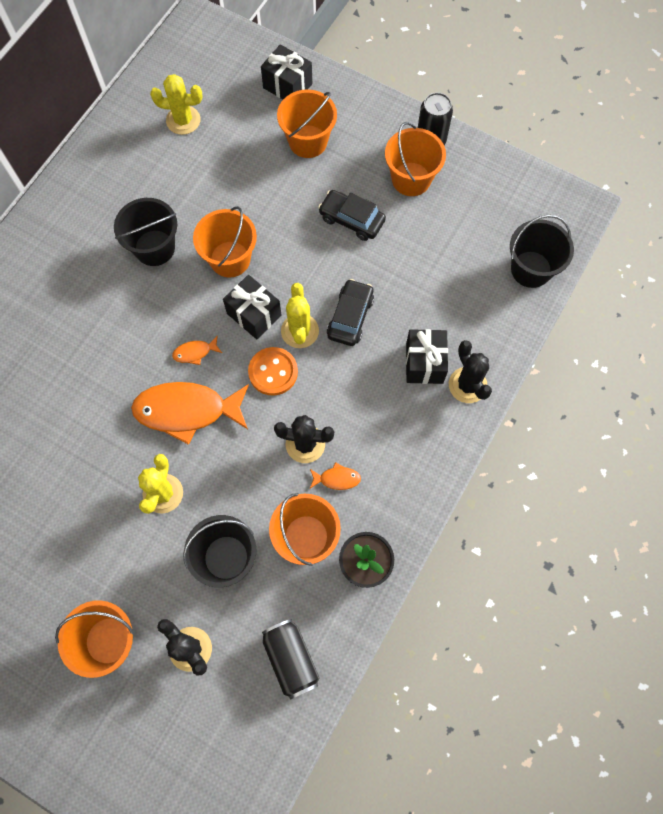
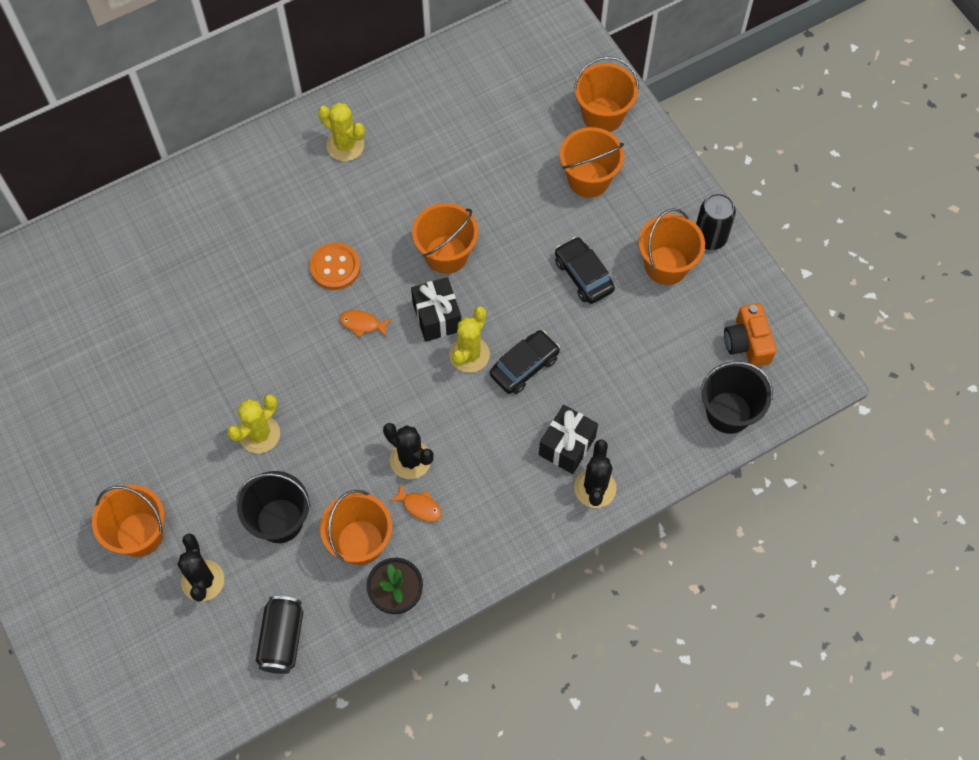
camera: 30 degrees right, 5 degrees down
(154, 248) = (384, 209): black bucket -> none
(183, 120) = (483, 101): yellow cactus -> yellow cactus (345, 145)
(187, 411) = (324, 373): orange fish -> none
(273, 372) = (422, 379): orange button -> orange button (335, 267)
(287, 86) = (603, 115): black gift -> orange bucket
(510, 208) = (747, 343): none -> orange camera

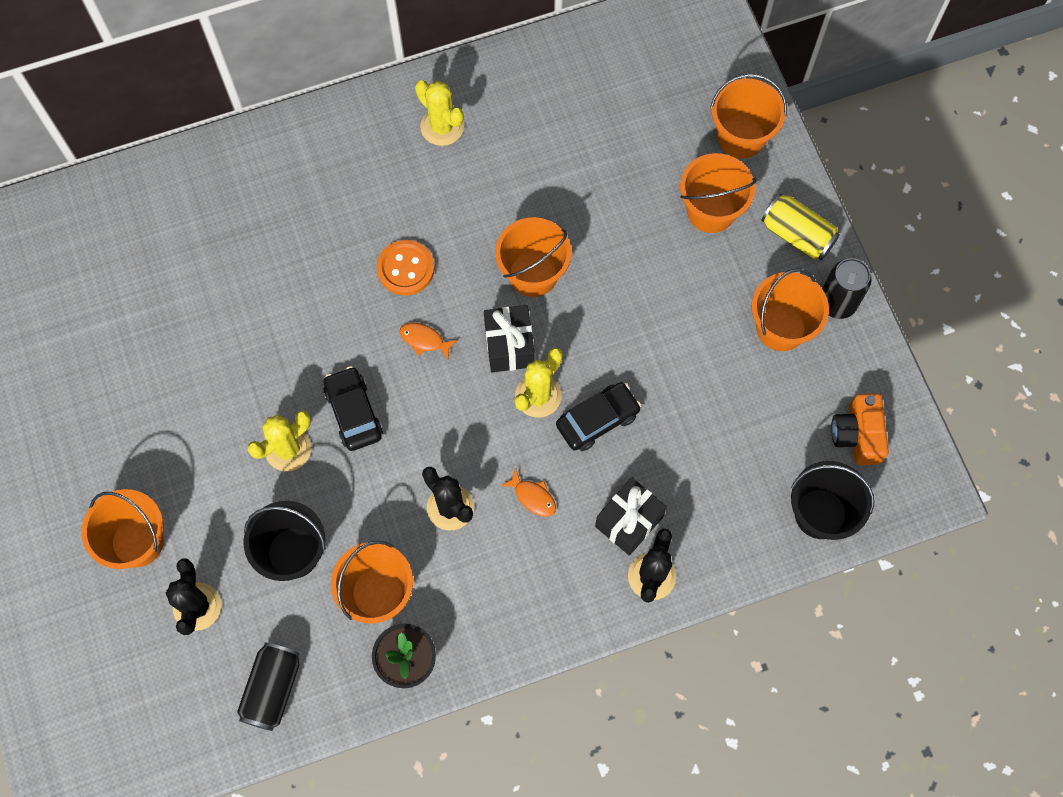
camera: 10 degrees right, 5 degrees up
(420, 506) = (451, 563): orange fish -> orange fish (533, 497)
(583, 275) = (684, 324): black car -> black car (353, 413)
(665, 188) = (797, 235): none -> yellow can

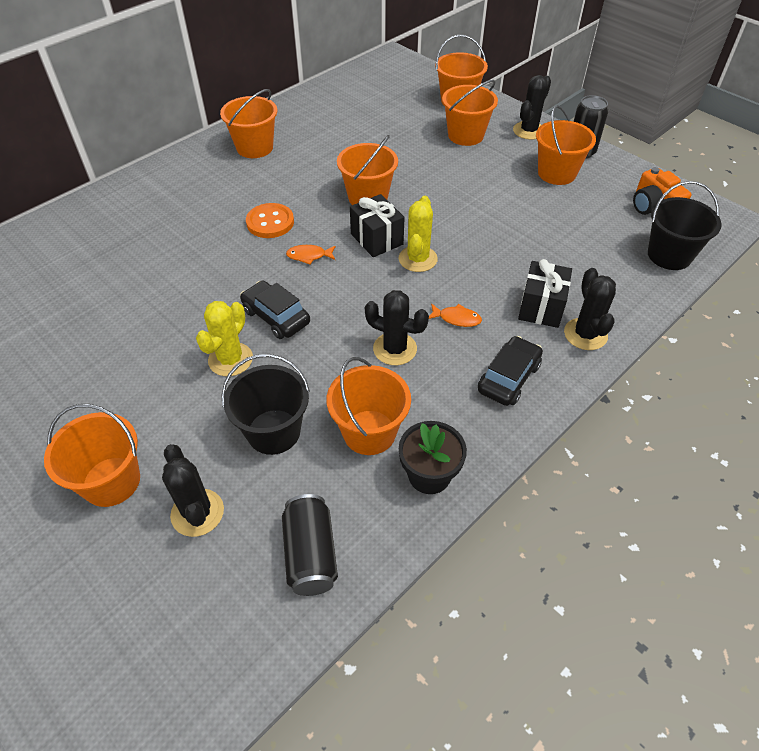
camera: 25 degrees left, 20 degrees down
(442, 127) = (254, 147): yellow cactus -> orange bucket
(597, 420) = (472, 258): black car -> black car (508, 378)
(797, 235) = (529, 131): yellow can -> black cactus

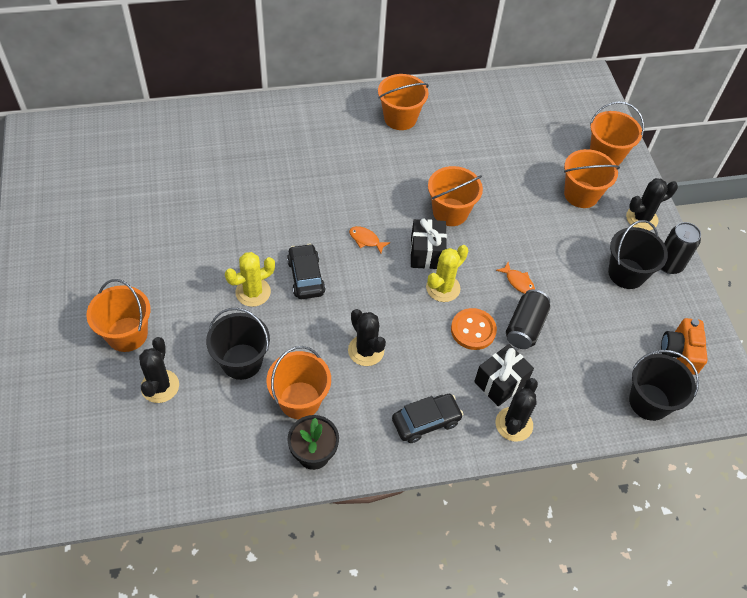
camera: 30 degrees right, 5 degrees up
(270, 222) = (360, 195): orange button -> orange button (473, 330)
(310, 554) = (203, 455): black can -> black can (525, 327)
(456, 318) = (429, 354): orange fish -> orange fish (518, 282)
(556, 173) = (626, 273): orange bucket -> black bucket

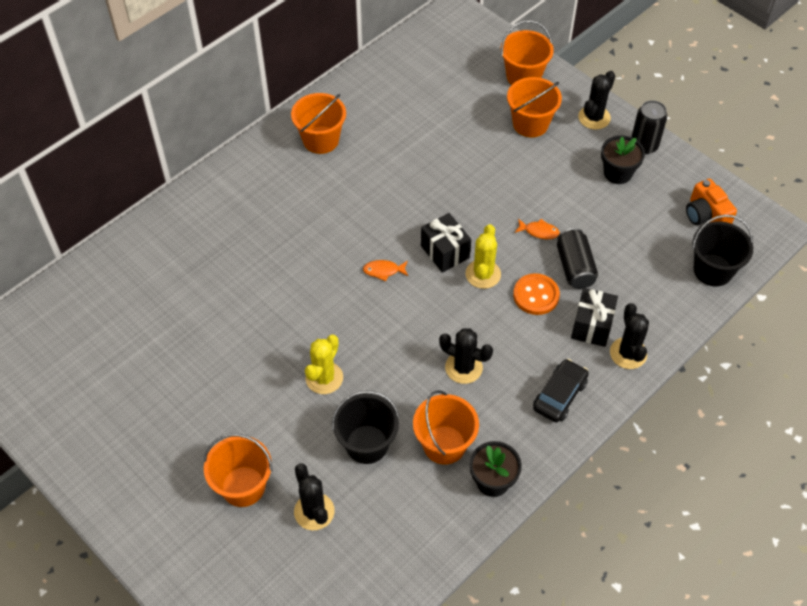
camera: 30 degrees left, 0 degrees up
(306, 277) = (359, 335): black car -> none
(450, 212) = (435, 203): orange bucket -> none
(626, 273) = (617, 173): black bucket -> black flower pot

